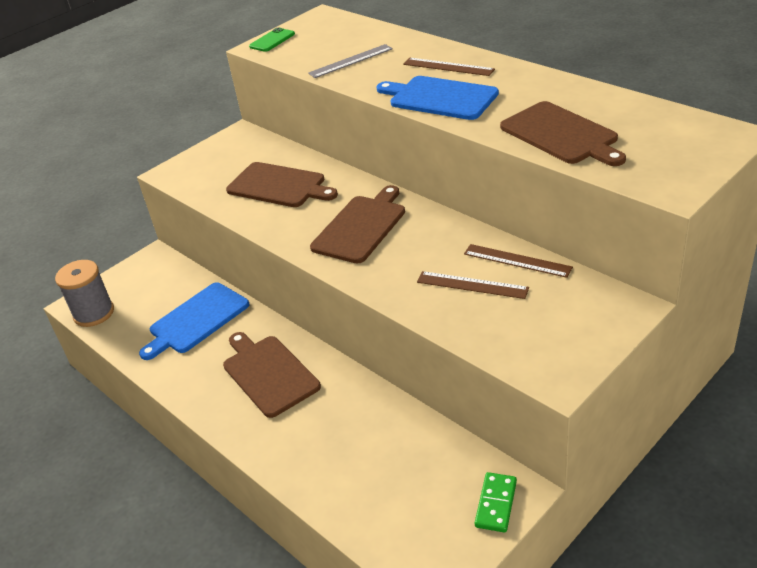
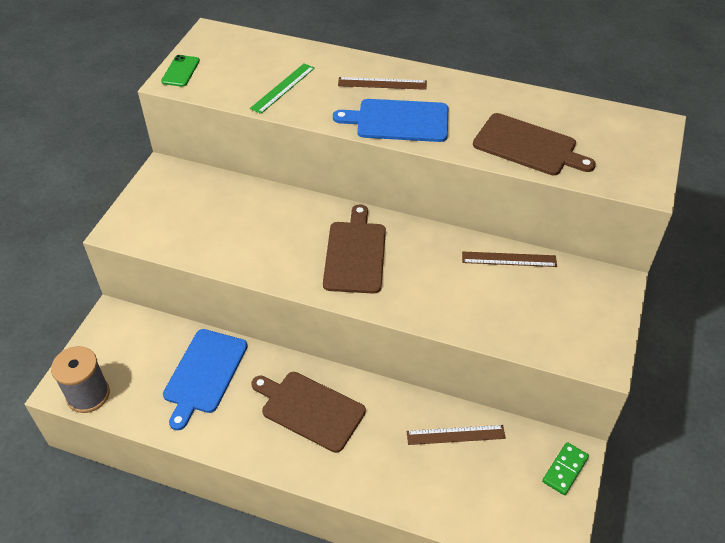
camera: 30 degrees left, 10 degrees up
(279, 186) = (247, 224): brown cutting board -> none
(350, 61) = (283, 88): grey ruler -> green ruler
(472, 285) = (487, 292): brown ruler -> brown ruler (455, 435)
(495, 504) = (565, 469): green domino -> green domino turned 45 degrees clockwise

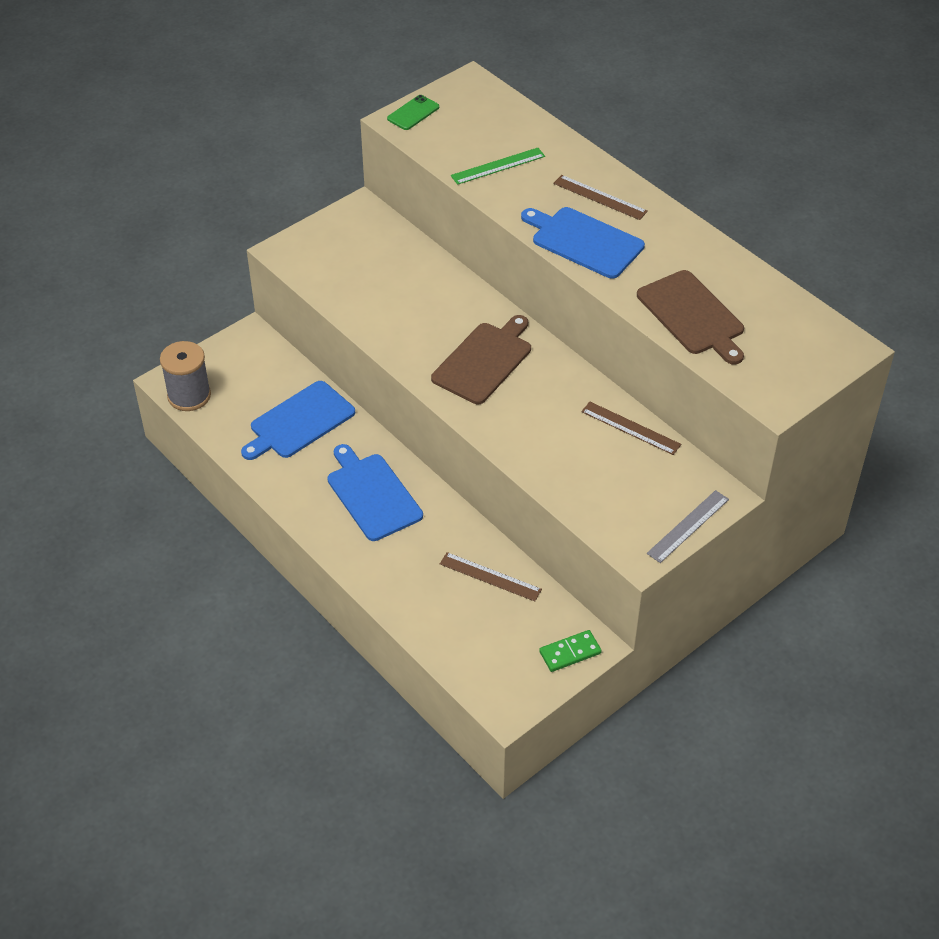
camera: 30 degrees right, 0 degrees up
(310, 409) = (372, 494): brown cutting board -> blue cutting board
(615, 320) = (688, 526): none -> grey ruler

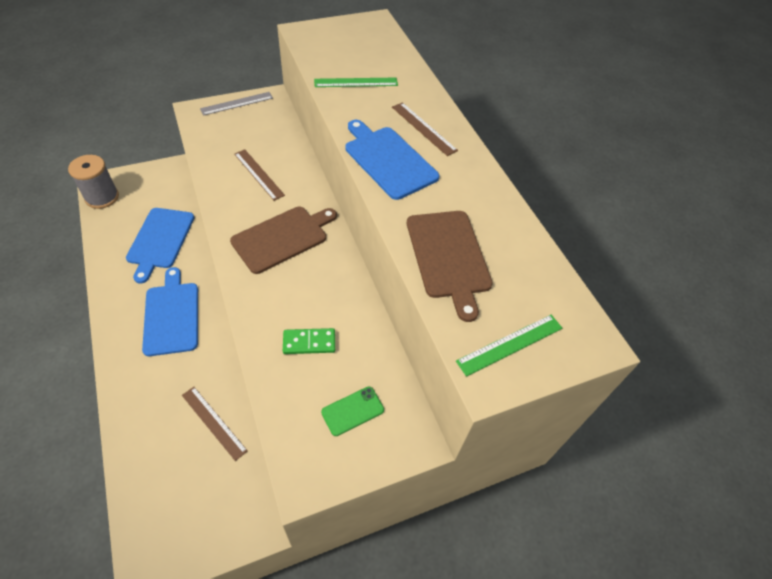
camera: 15 degrees right, 5 degrees up
(299, 422) = (160, 240): blue cutting board -> blue cutting board turned 60 degrees counterclockwise
(413, 113) = (318, 30): green phone -> green phone (352, 411)
(570, 652) = (234, 527): green domino -> green domino (309, 342)
(630, 428) = (368, 339): brown ruler -> brown ruler (259, 174)
(688, 526) = (366, 463): grey ruler -> grey ruler (237, 103)
(781, 370) = (510, 344): none -> green ruler

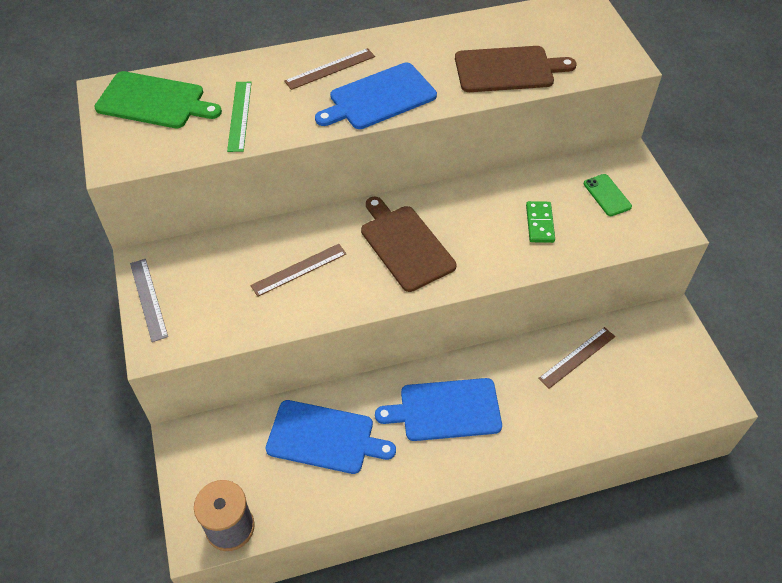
camera: 80 degrees left, 0 degrees up
(368, 42) = (154, 101): none -> green cutting board
(510, 344) = (594, 47): green ruler -> none

